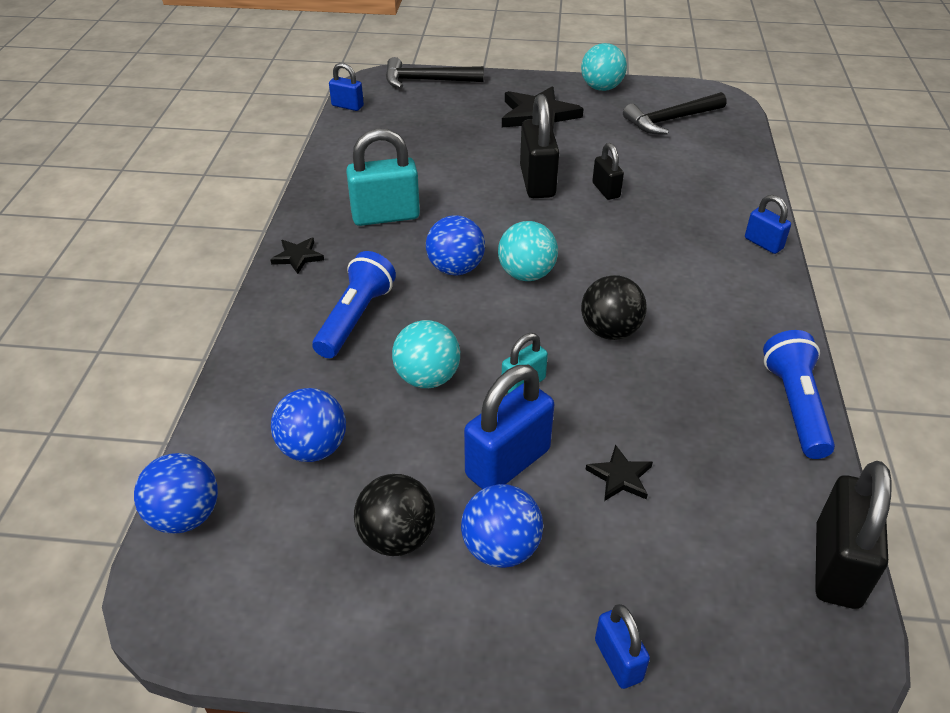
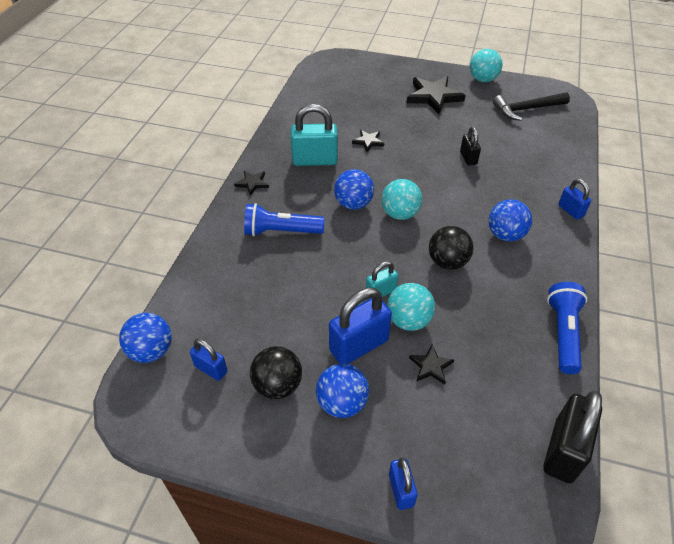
camera: 10 degrees right, 5 degrees up
(313, 448) = (237, 317): blue ball -> blue ball (505, 235)
(347, 106) = (305, 77): blue padlock -> blue padlock (211, 369)
(355, 318) = (281, 231): blue flashlight -> blue flashlight turned 120 degrees counterclockwise
(426, 80) = (362, 63): black hammer -> none
(427, 378) = (319, 279): turquoise ball -> turquoise ball (408, 320)
(458, 183) = (368, 141): none -> black star
(537, 182) = (422, 147): black padlock -> none

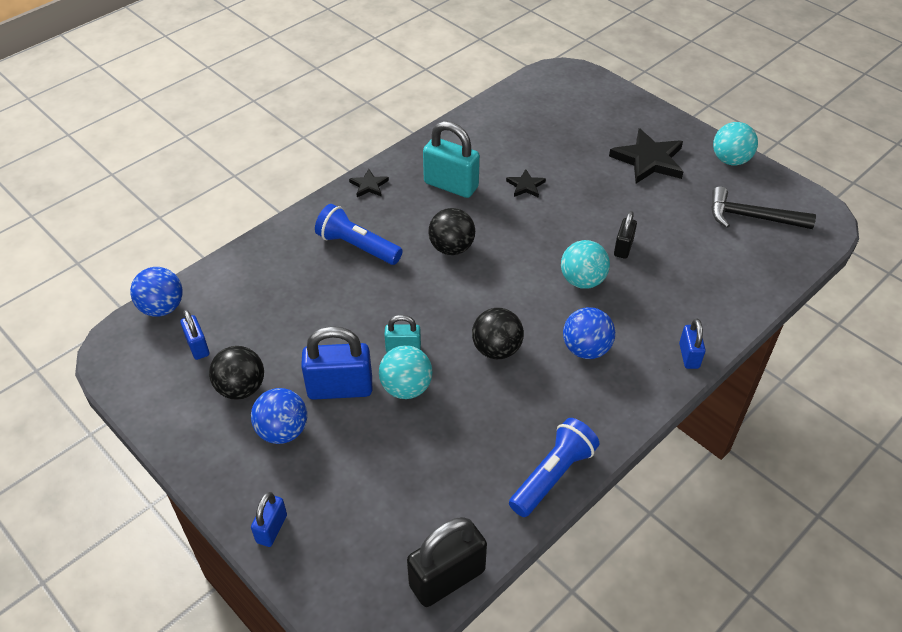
camera: 30 degrees right, 0 degrees up
(353, 204) = (451, 248): blue ball -> black ball
(400, 214) = (491, 278): turquoise ball -> turquoise ball (582, 280)
(431, 366) = (390, 440): black star -> none

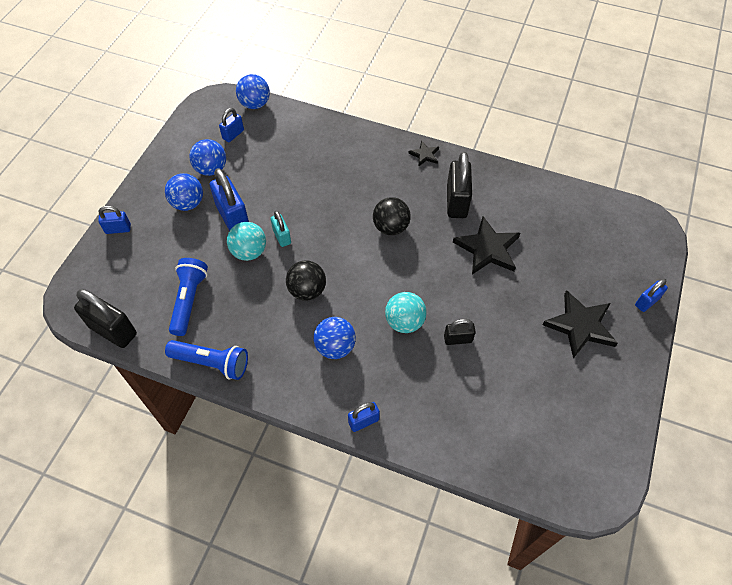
camera: 65 degrees right, 10 degrees up
(241, 388) = (211, 169): black ball -> blue ball
(357, 246) = (361, 174): blue flashlight -> blue flashlight (189, 300)
(451, 185) = (456, 202): turquoise padlock -> black padlock
(525, 186) = (487, 249): black star -> black star, size x1.97
(644, 110) = (646, 302): none -> blue padlock
(730, 160) = (627, 392): turquoise ball -> none
(751, 217) = (558, 429): black hammer -> none

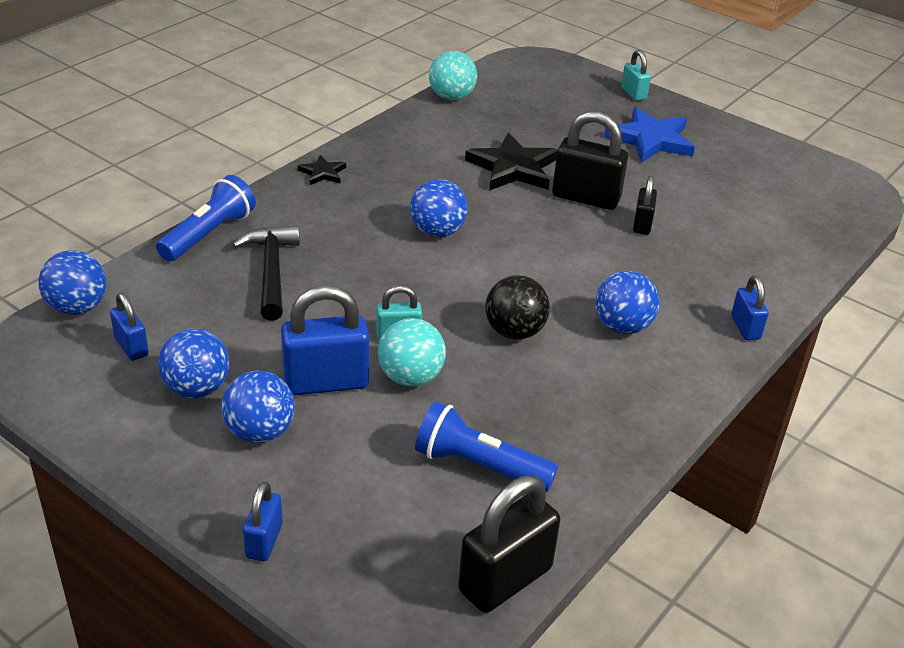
camera: 75 degrees left, 20 degrees down
(211, 363) = (613, 459): blue flashlight -> blue flashlight (209, 234)
(316, 164) = (271, 271): none -> black hammer
(391, 227) = (437, 232): black ball -> blue ball
(404, 322) = (602, 258): turquoise ball -> turquoise ball (451, 97)
(456, 202) = (423, 170): black padlock -> black padlock (586, 198)
(580, 325) = (650, 140): black star -> blue star
(646, 302) = (633, 93): blue padlock -> turquoise padlock

